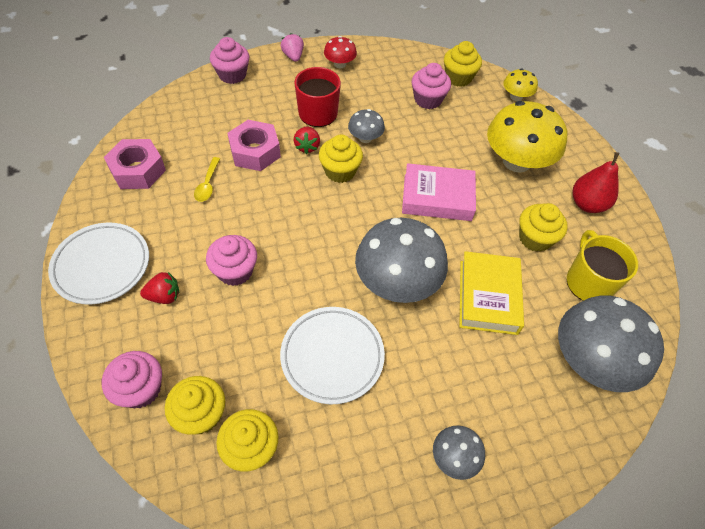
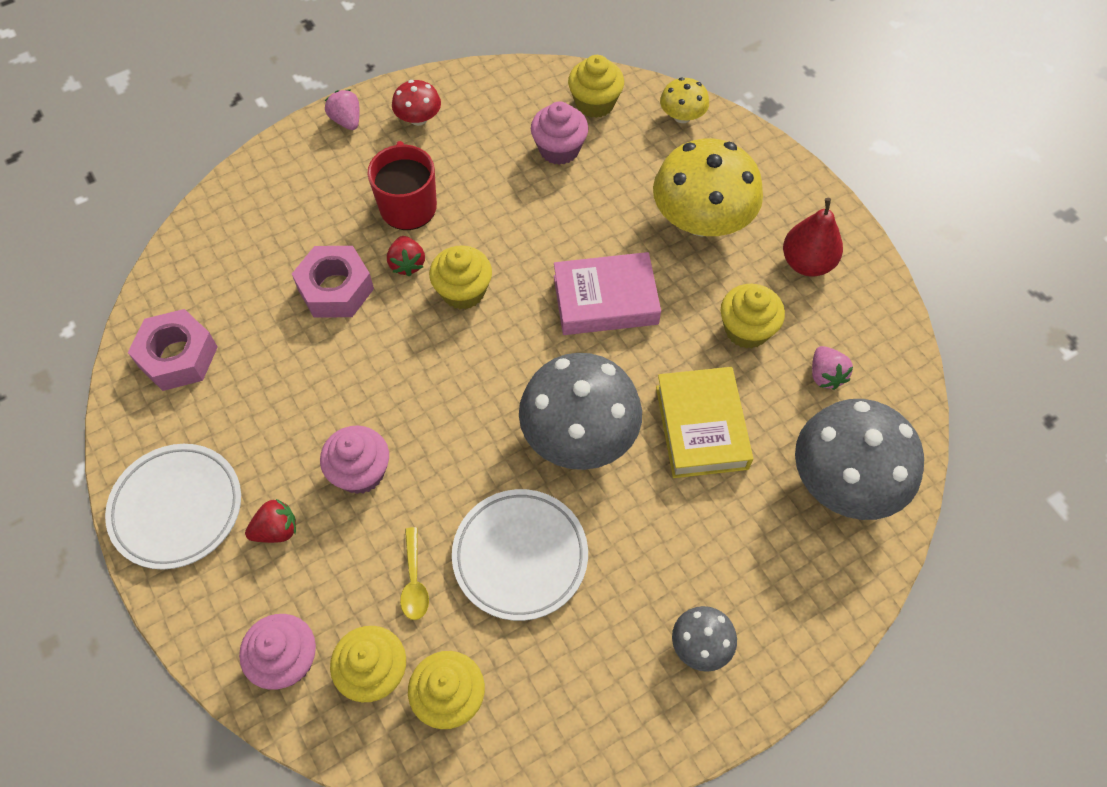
camera: 10 degrees left, 5 degrees up
(208, 184) = (284, 355): yellow spoon -> yellow spoon (414, 581)
(232, 75) = (266, 172): pink cupcake -> none
(365, 138) = (485, 231): grey mushroom -> none
(588, 282) = (825, 375): yellow mug -> pink strawberry

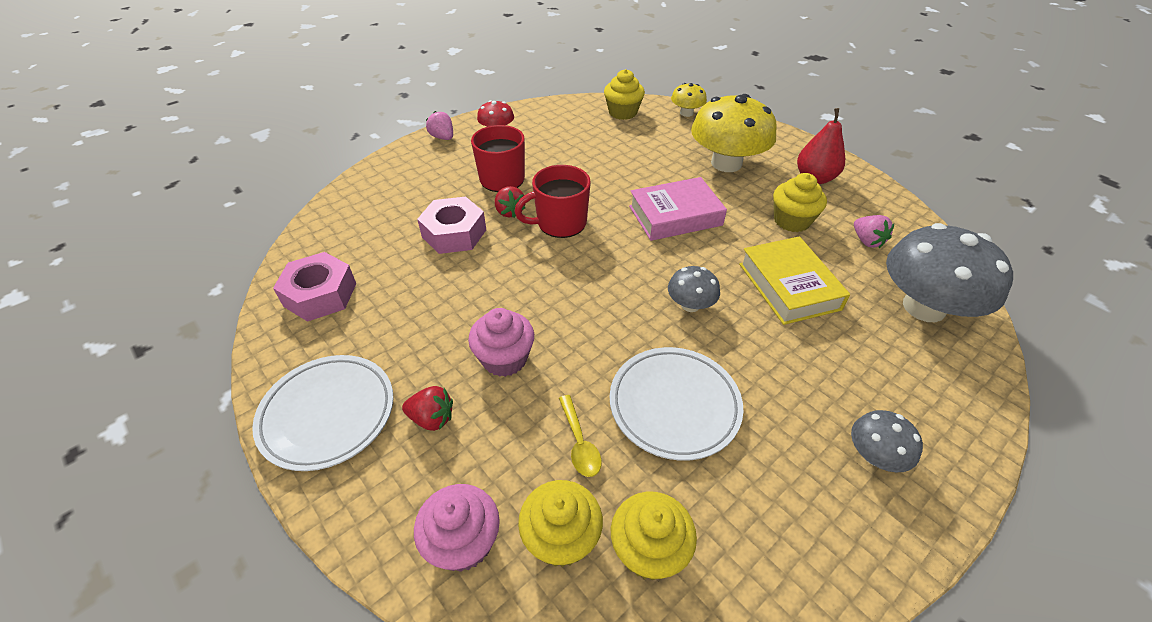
camera: 10 degrees left, 15 degrees down
(276, 530) = (432, 418): red strawberry -> red strawberry turned 45 degrees clockwise
(463, 291) = (560, 223): yellow cupcake -> red mug
(559, 149) = (606, 137): pink cupcake -> none
(579, 435) = (690, 305): grey mushroom -> grey mushroom, size x0.49

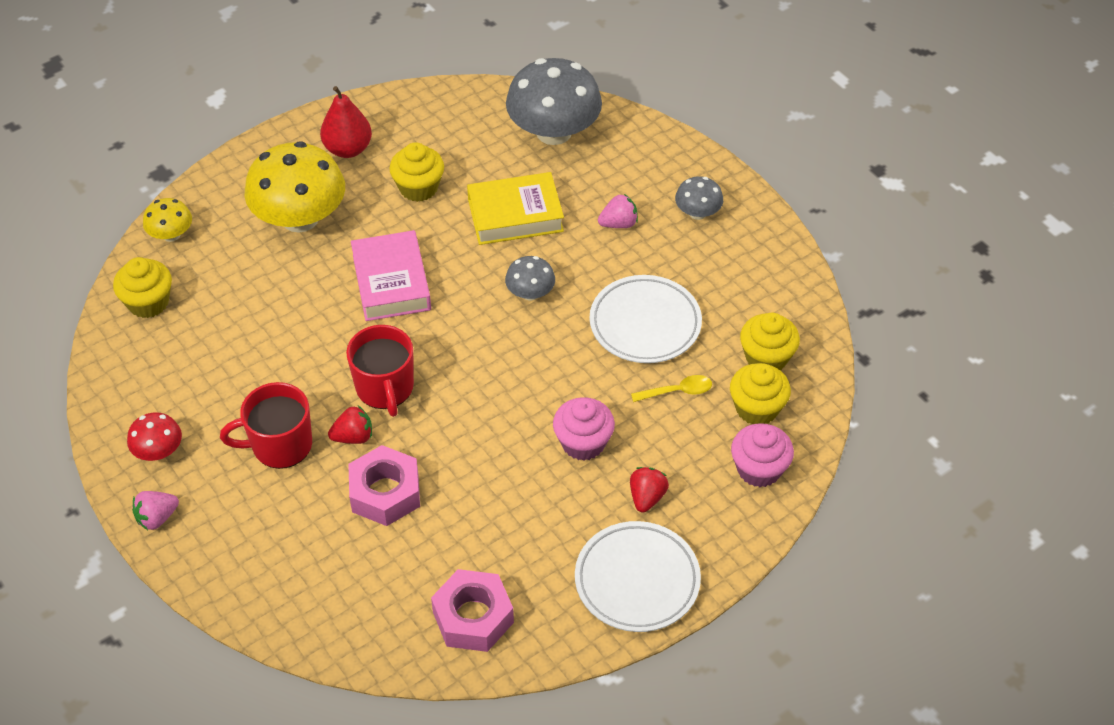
camera: 85 degrees left, 5 degrees up
(867, 241) = (460, 140): pink strawberry -> pink strawberry (618, 224)

